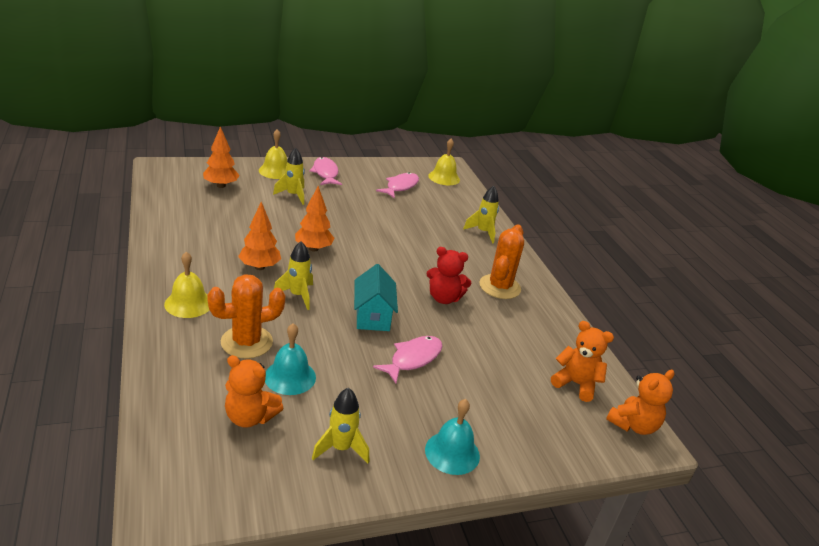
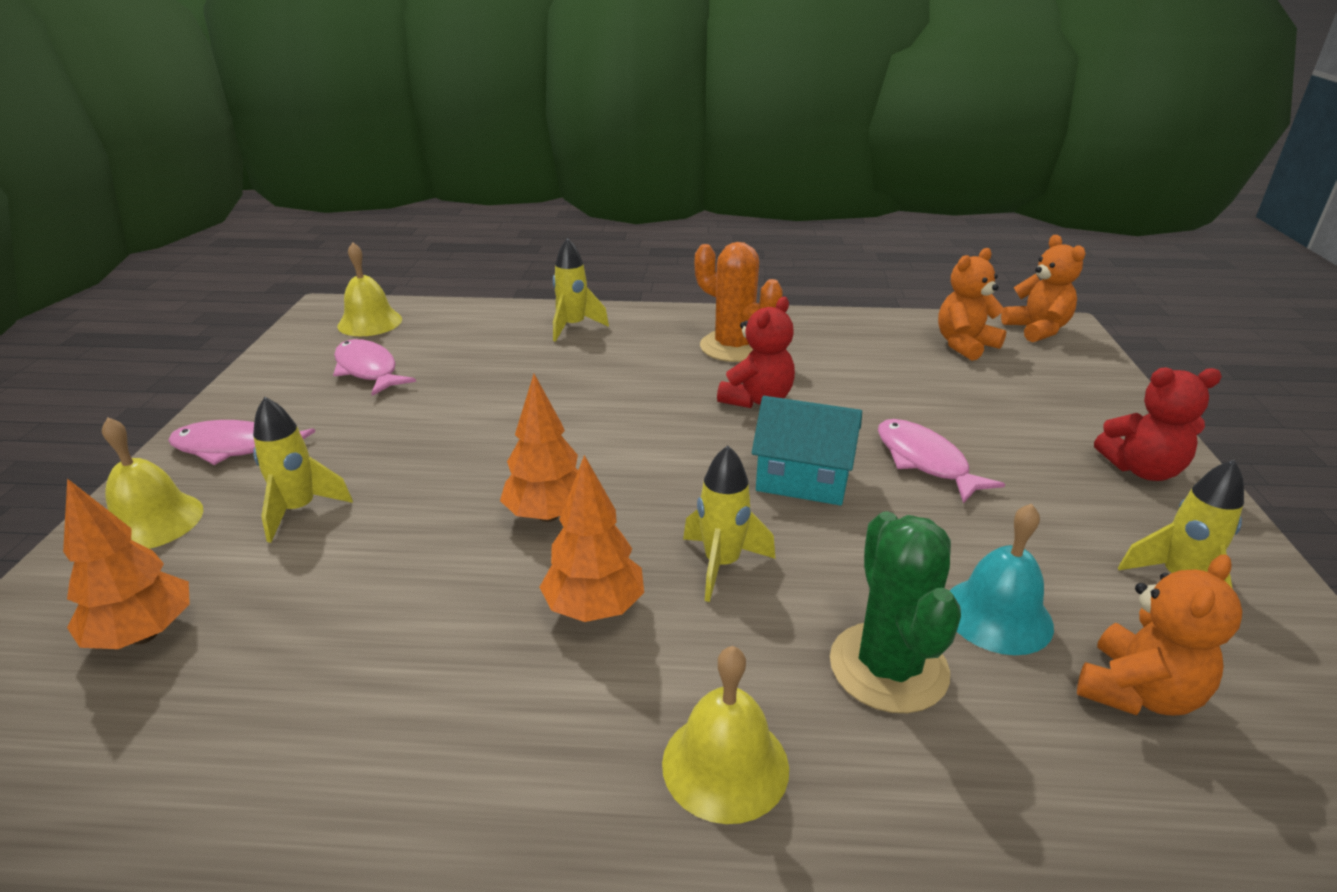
camera: 65 degrees left, 0 degrees up
(246, 342) = (888, 667): orange cactus -> green cactus
(452, 452) = (1142, 470): turquoise bell -> red teddy bear

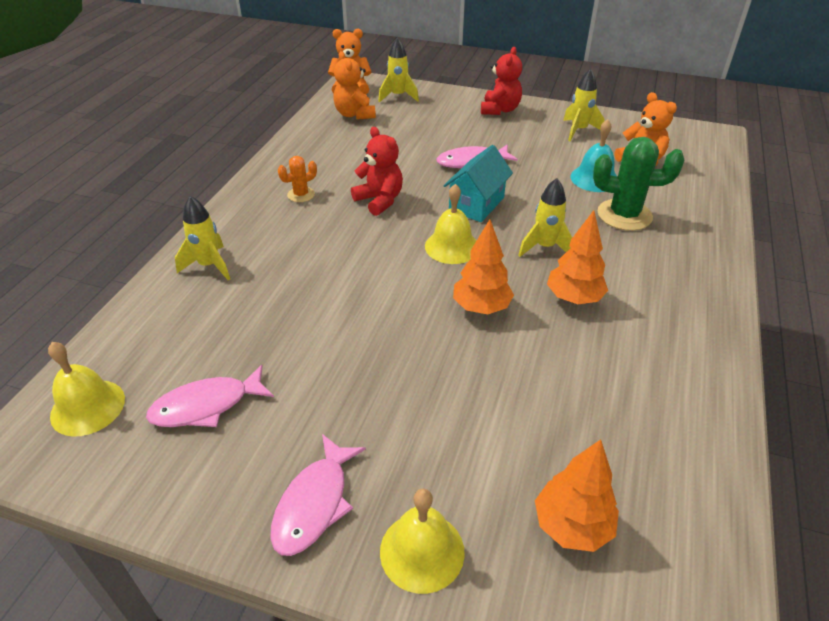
camera: 75 degrees left, 10 degrees up
(299, 510) = (436, 443): yellow rocket -> yellow rocket (398, 96)
(725, 765) = (680, 272): yellow bell -> yellow bell (452, 246)
(734, 347) = (301, 195): orange cactus -> orange cactus, size x0.53

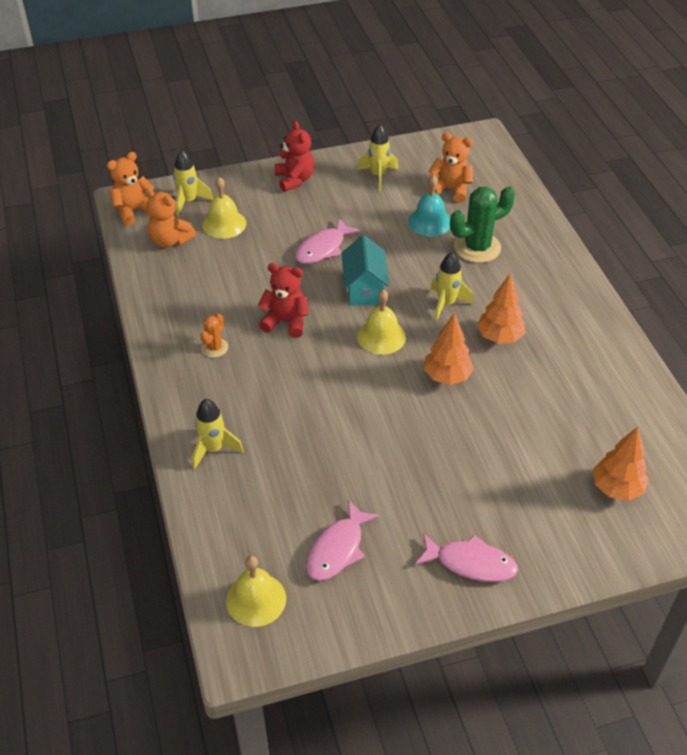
camera: 35 degrees left, 5 degrees up
(314, 503) = (471, 563): pink fish -> pink fish turned 60 degrees counterclockwise
(422, 551) = (554, 550): yellow bell -> yellow bell (224, 224)

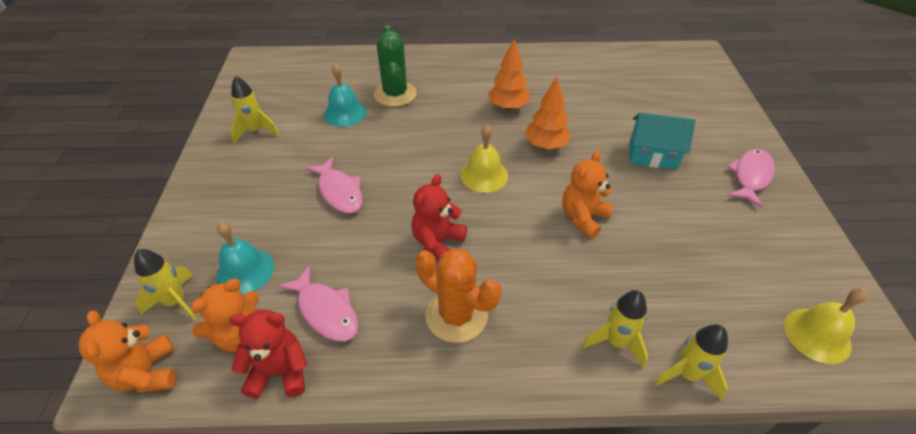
camera: 75 degrees left, 0 degrees up
(214, 348) = (456, 315): orange cactus -> orange cactus, size x1.89
(224, 224) = (245, 271): yellow bell -> turquoise bell
(295, 179) = (212, 193): red teddy bear -> red teddy bear (279, 372)
(337, 549) = (746, 258): pink fish -> pink fish (326, 311)
(364, 289) = (414, 173): turquoise house -> turquoise house (652, 155)
(446, 304) = (457, 126): yellow rocket -> yellow rocket (687, 374)
(450, 190) = (310, 92): orange teddy bear -> orange teddy bear (583, 218)
(616, 488) = (673, 89): orange tree -> none

